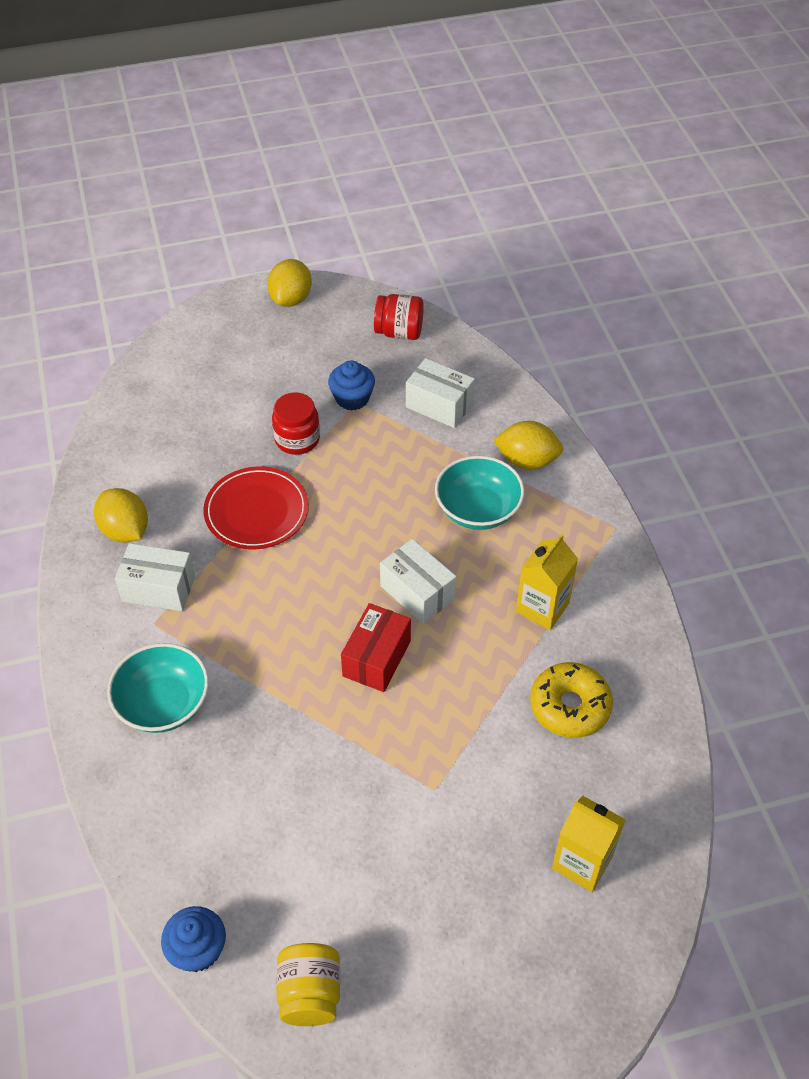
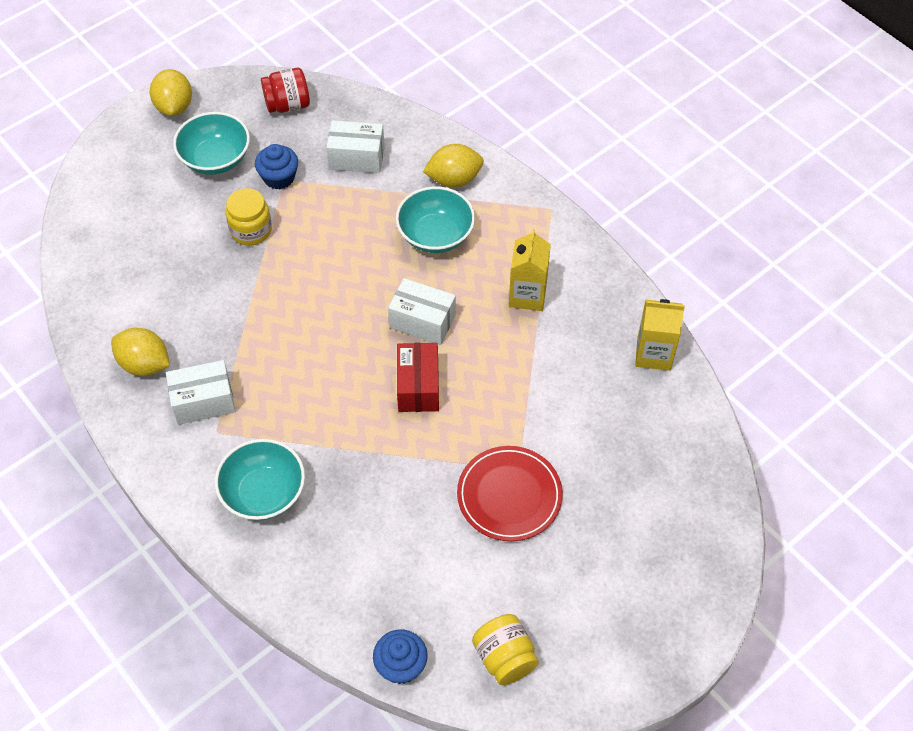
camera: 25 degrees left, 5 degrees up
(256, 511) = (251, 305): red plate -> red plate (509, 495)
(297, 439) = (251, 230): red jar -> yellow jar
(302, 360) = (215, 159): none -> turquoise bowl
(570, 706) = (587, 364): yellow donut -> none
(582, 862) = (654, 476): yellow carton -> yellow carton (654, 354)

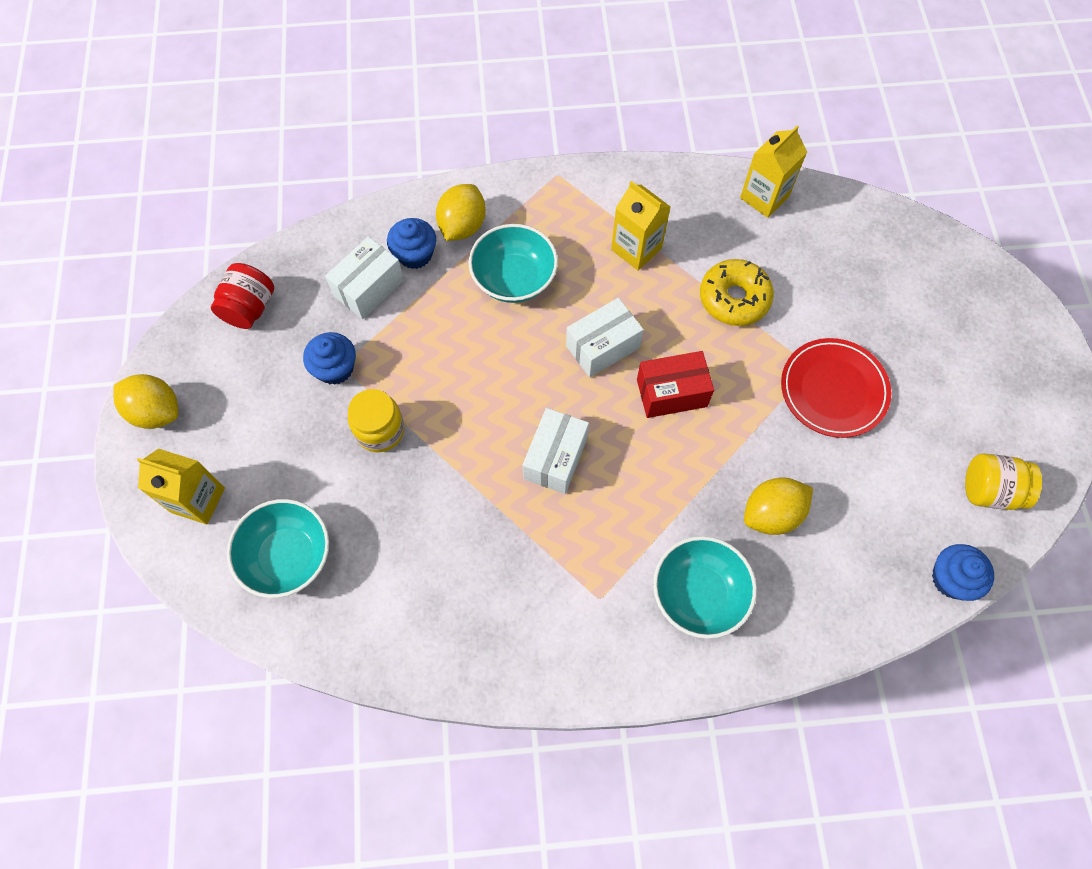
camera: 55 degrees left, 10 degrees up
(129, 166) = (198, 500): none -> yellow carton
(144, 364) = (469, 623): yellow lemon -> yellow lemon (772, 514)
(204, 401) = (555, 591): white box -> white box (555, 458)
(215, 159) = (261, 411): turquoise bowl -> turquoise bowl (287, 556)
(406, 166) = (415, 254): none -> blue cupcake
(418, 387) = (671, 393): red box -> red box turned 45 degrees counterclockwise
(537, 383) = (734, 298): none -> yellow donut

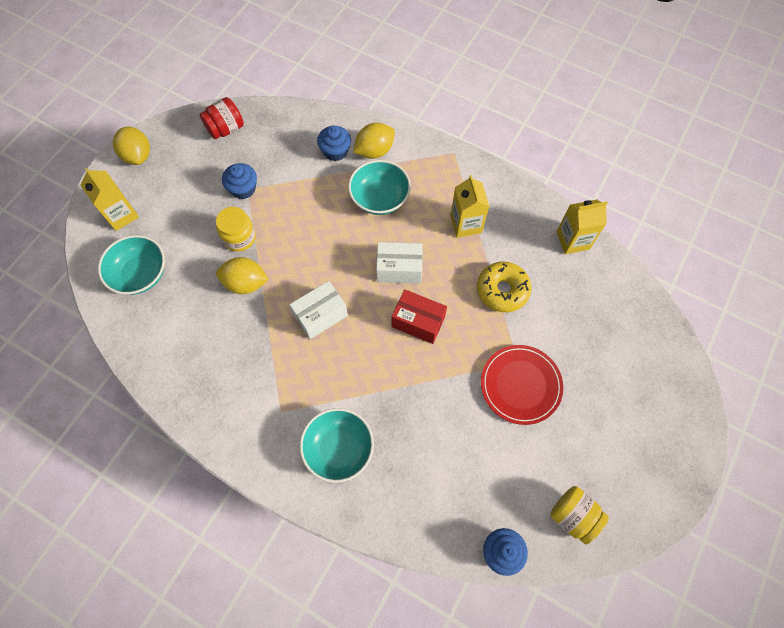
camera: 35 degrees right, 0 degrees up
(368, 288) = (295, 155): white box -> none
(772, 514) = (420, 433): yellow lemon -> yellow lemon (245, 283)

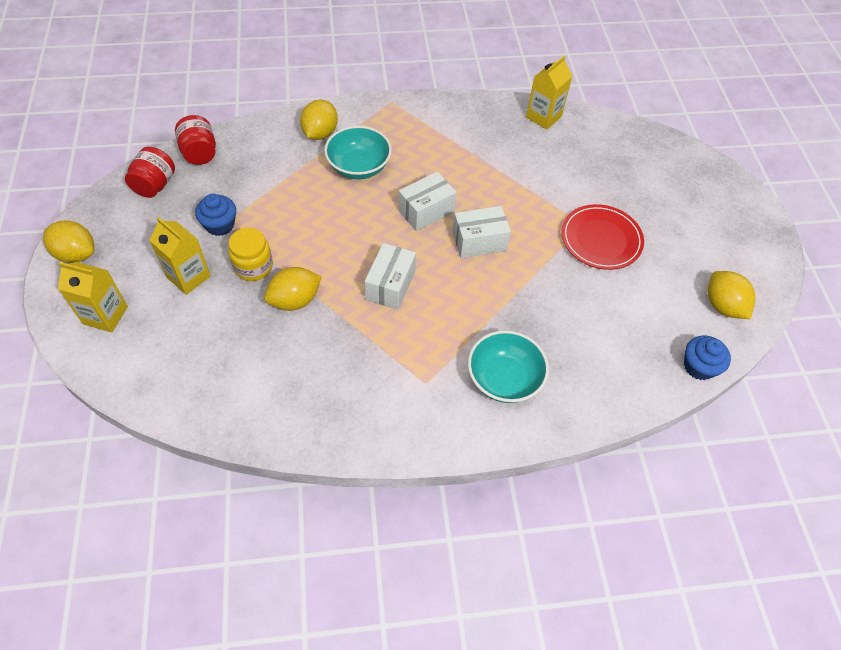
camera: 40 degrees left, 10 degrees down
(140, 274) = (176, 355): turquoise bowl -> none
(275, 119) = (200, 153): none -> red jar
(335, 151) = (284, 151): blue cupcake -> none
(418, 322) = (479, 241): red box -> white box
(466, 224) = (450, 148): yellow carton -> yellow carton (188, 277)
(502, 290) = (524, 180): yellow donut -> none
(573, 516) = (722, 306): yellow jar -> yellow lemon

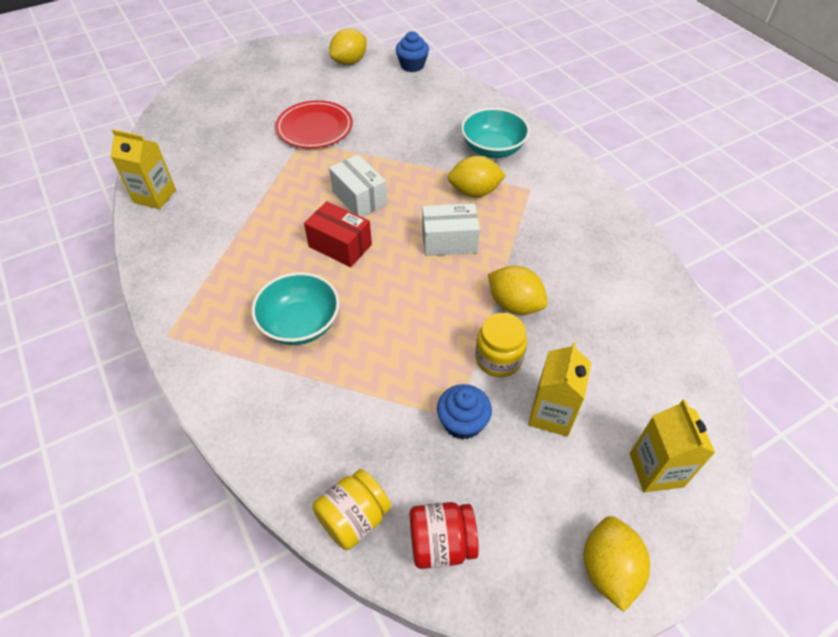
camera: 110 degrees left, 5 degrees down
(200, 153) = (354, 518): red jar -> yellow jar
(320, 133) = (256, 387): yellow lemon -> yellow lemon (474, 192)
(426, 211) = (340, 245): white box -> red box

